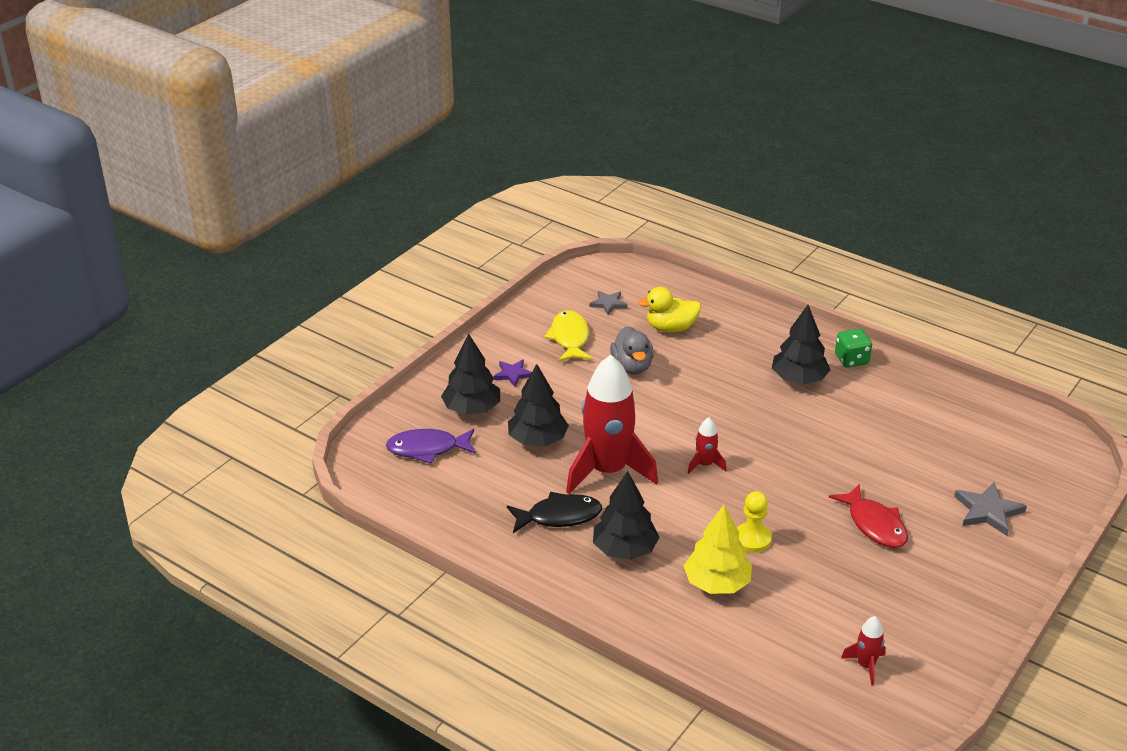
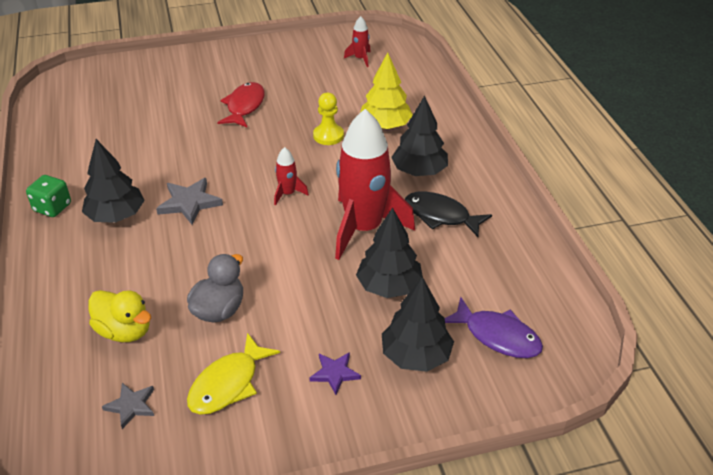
camera: 140 degrees left, 5 degrees up
(988, 511) = (171, 81): grey star -> grey star (189, 203)

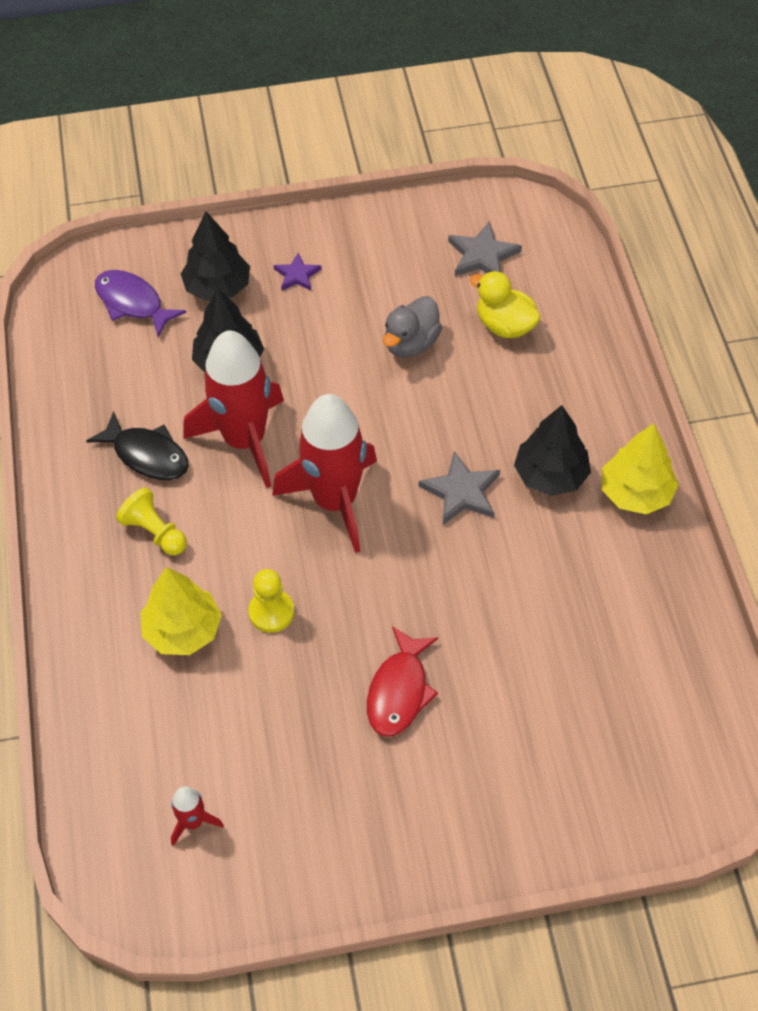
camera: 175 degrees left, 15 degrees up
(52, 207) = (635, 493): green dice -> yellow tree
(131, 406) = (482, 255): grey star -> grey star, size x1.56
(228, 384) = (396, 270): yellow fish -> none
(287, 194) = (335, 501): red rocket -> red rocket, size x2.35
(419, 171) = (155, 532): black tree -> yellow pawn

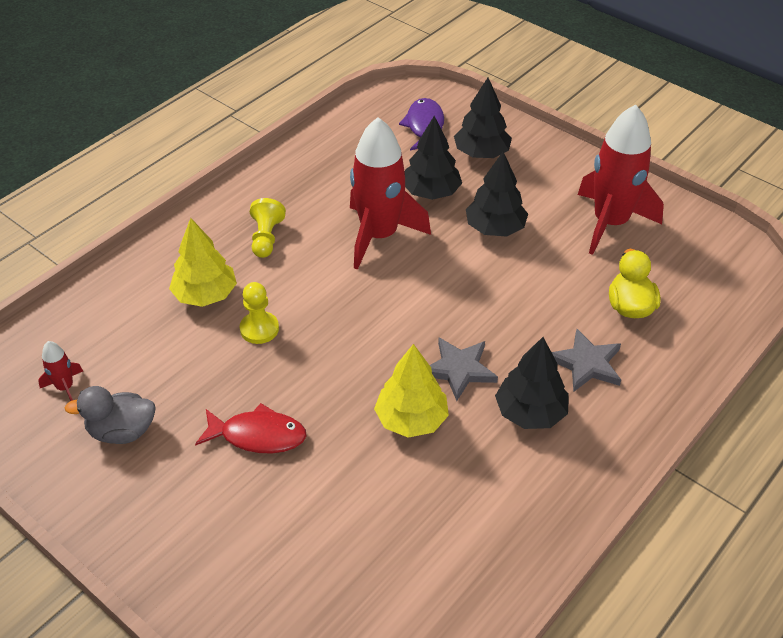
camera: 50 degrees right, 10 degrees down
(147, 455) = (320, 200): black fish -> none
(297, 275) = (537, 181): purple star -> none
(324, 348) = (495, 228): none -> black tree
(335, 501) = (379, 307): red rocket -> red rocket (610, 223)
(399, 691) = (258, 435): red fish -> red fish turned 150 degrees counterclockwise
(411, 343) = (552, 267): grey duck -> grey duck (122, 431)
(482, 255) = (674, 258): grey star -> grey star (586, 363)
(635, 493) = (573, 476): yellow tree -> yellow tree (411, 419)

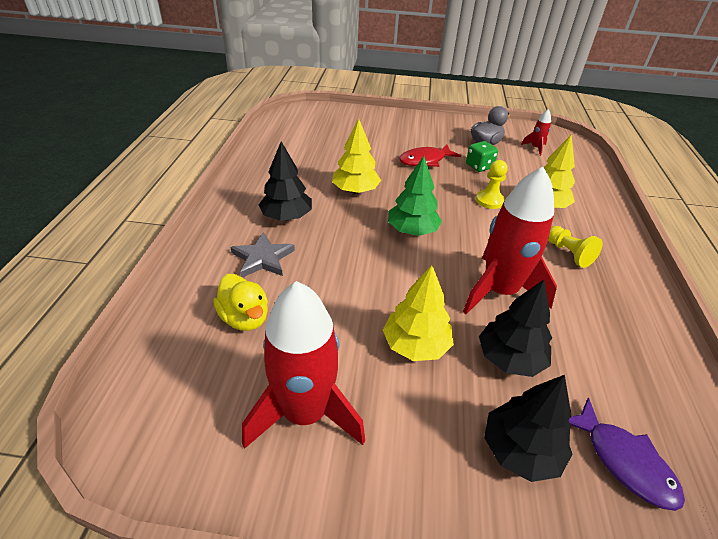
camera: 145 degrees right, 5 degrees down
(197, 389) = (479, 166): none -> green dice
(395, 328) = (412, 230): none -> green tree
(459, 369) = (349, 223): grey star -> none
(495, 228) = (415, 345): black tree -> yellow tree

